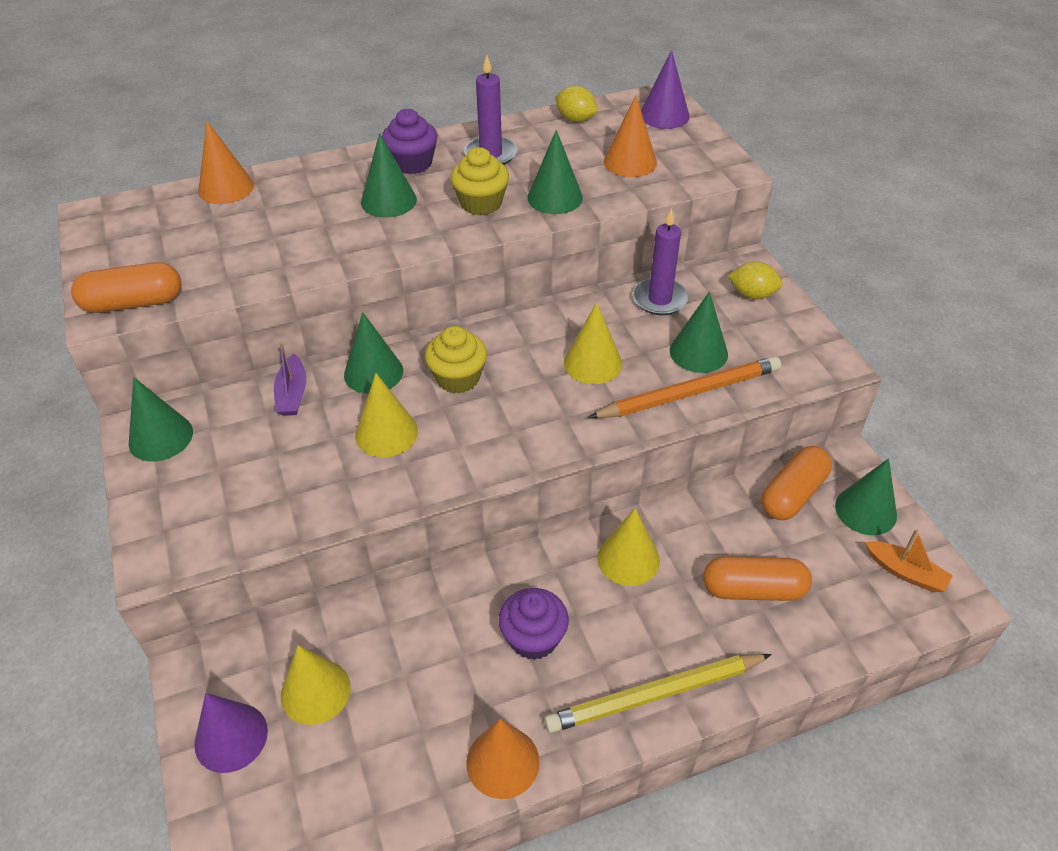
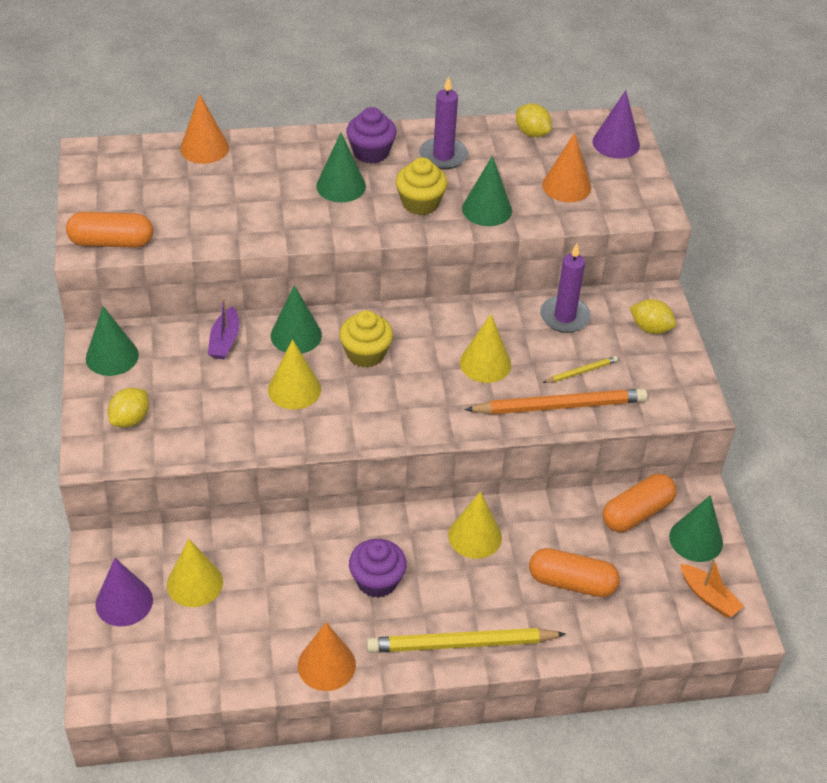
camera: 10 degrees right, 0 degrees up
(196, 508) = (130, 419): none -> yellow lemon
(698, 352) = (581, 372): green cone -> yellow pencil

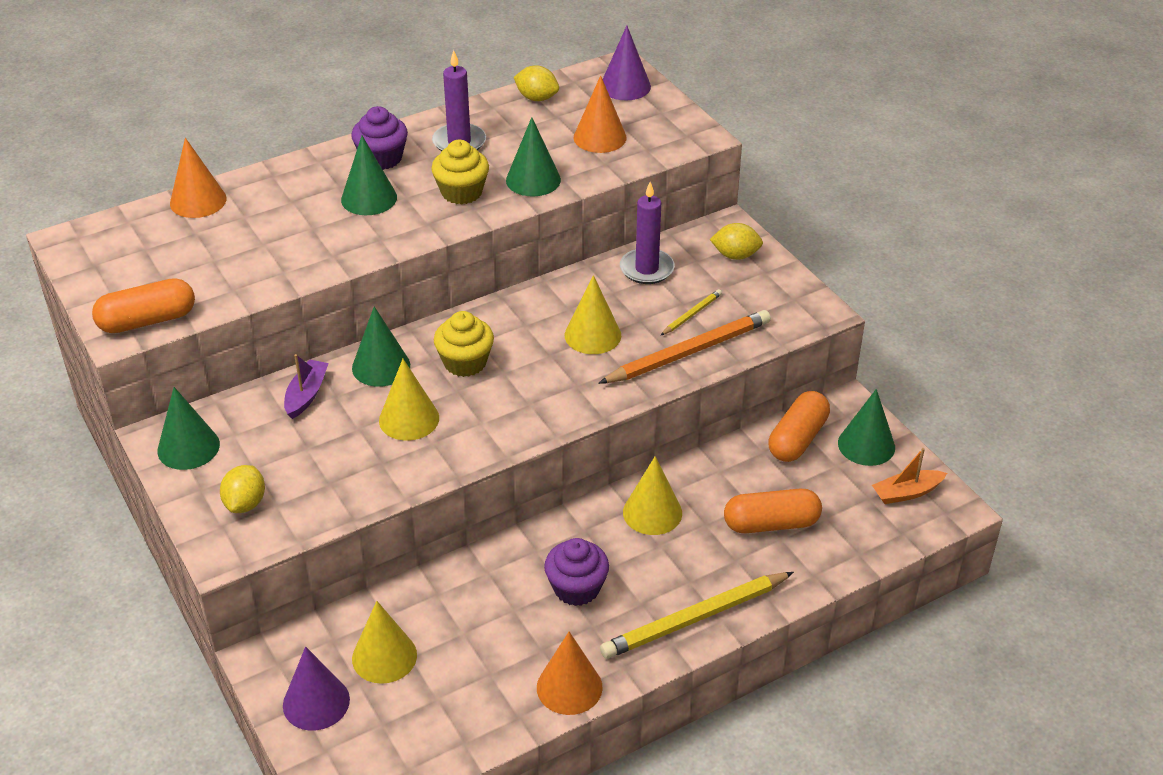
camera: 20 degrees left, 5 degrees down
(224, 341) = (306, 395): purple boat -> purple boat turned 150 degrees counterclockwise
(708, 597) = (906, 493): orange boat -> orange boat turned 135 degrees clockwise

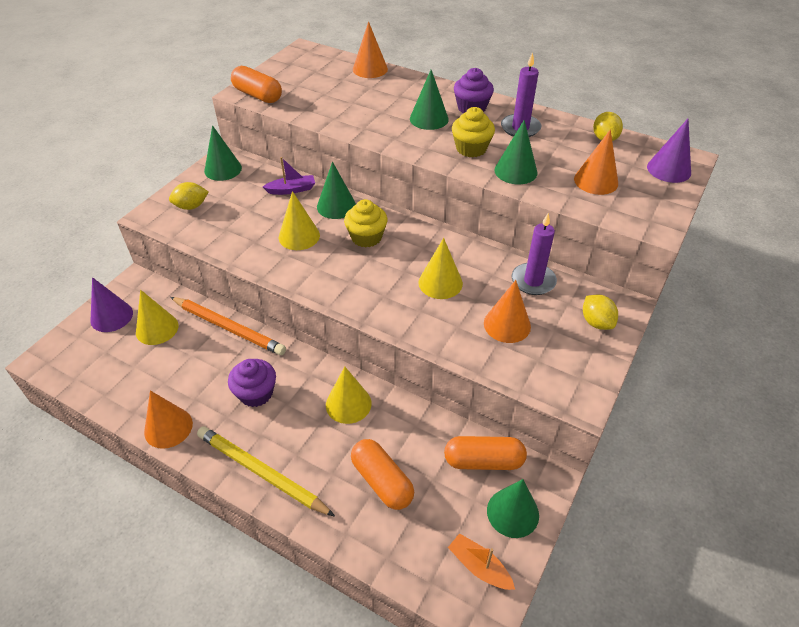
camera: 60 degrees right, 5 degrees up
(688, 352) = (464, 339): orange pencil -> orange pencil (228, 327)
(692, 314) = (507, 324): yellow pencil -> orange cone

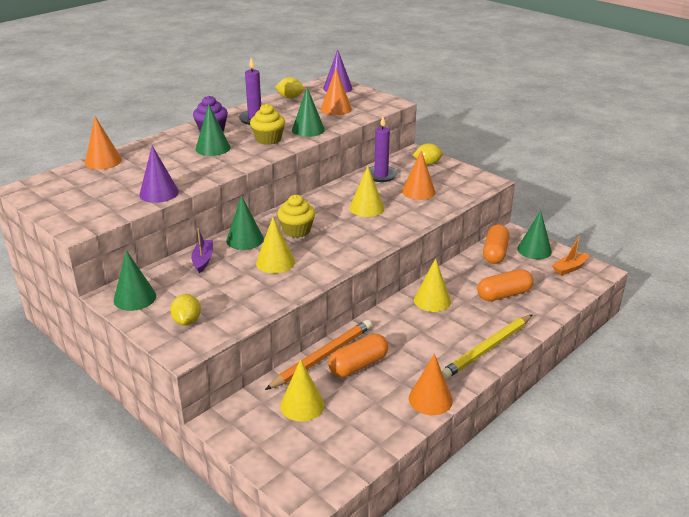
camera: 75 degrees left, 15 degrees down
(111, 316) = (267, 440): purple cone -> purple cone (159, 193)
(256, 393) = (407, 346): purple cupcake -> none
(257, 95) = (94, 220): orange capsule -> orange capsule (358, 365)

